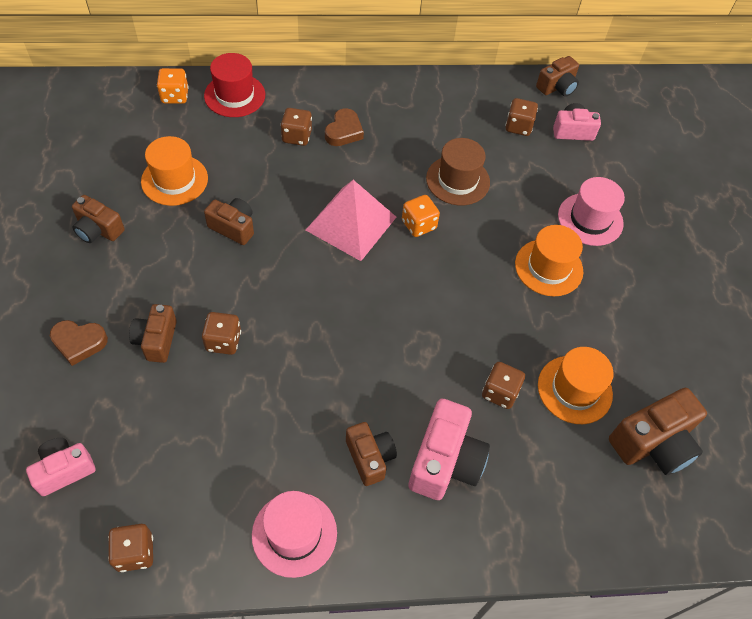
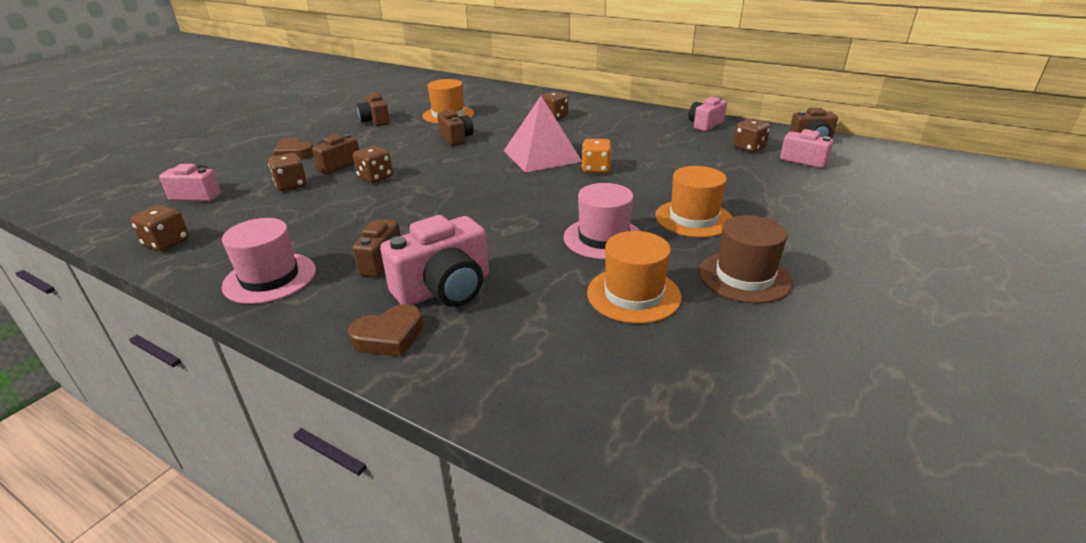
camera: 40 degrees right, 25 degrees down
(175, 96) = (495, 90): orange dice -> none
(234, 95) = (534, 96): red hat -> none
(344, 131) = (591, 121): brown heart -> brown heart (389, 336)
(454, 94) = (705, 124): none -> pink camera
(457, 180) = (658, 158): brown hat -> brown hat (744, 277)
(500, 392) = (552, 269): brown dice -> brown dice (291, 185)
(590, 219) = (772, 205): pink hat -> pink hat (603, 238)
(653, 443) = (687, 367): brown camera -> none

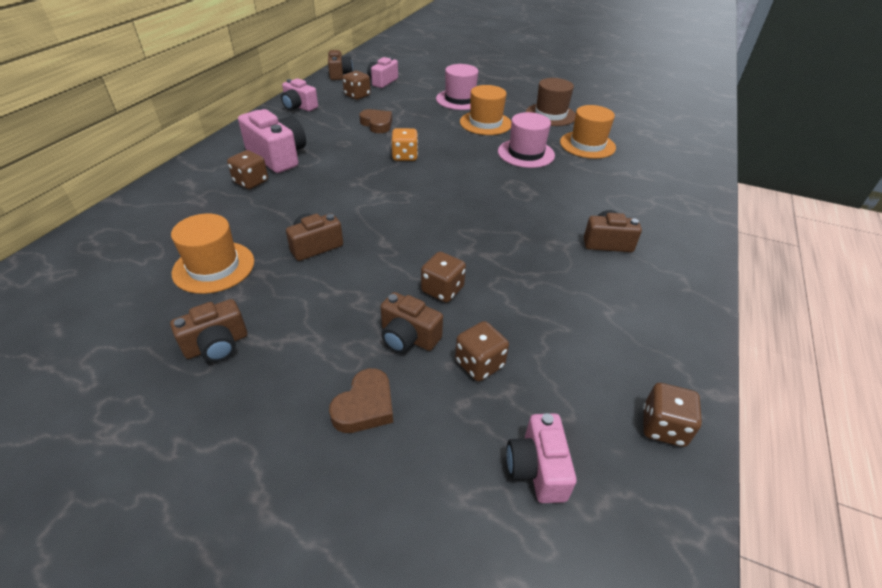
camera: 100 degrees left, 10 degrees up
(270, 278) = (667, 304): pink hat -> pink hat (460, 99)
(389, 336) = (686, 223): brown heart -> brown heart (377, 124)
(444, 289) = (623, 210): pink camera -> pink camera (278, 156)
(542, 156) = (373, 184): pink pyramid -> none

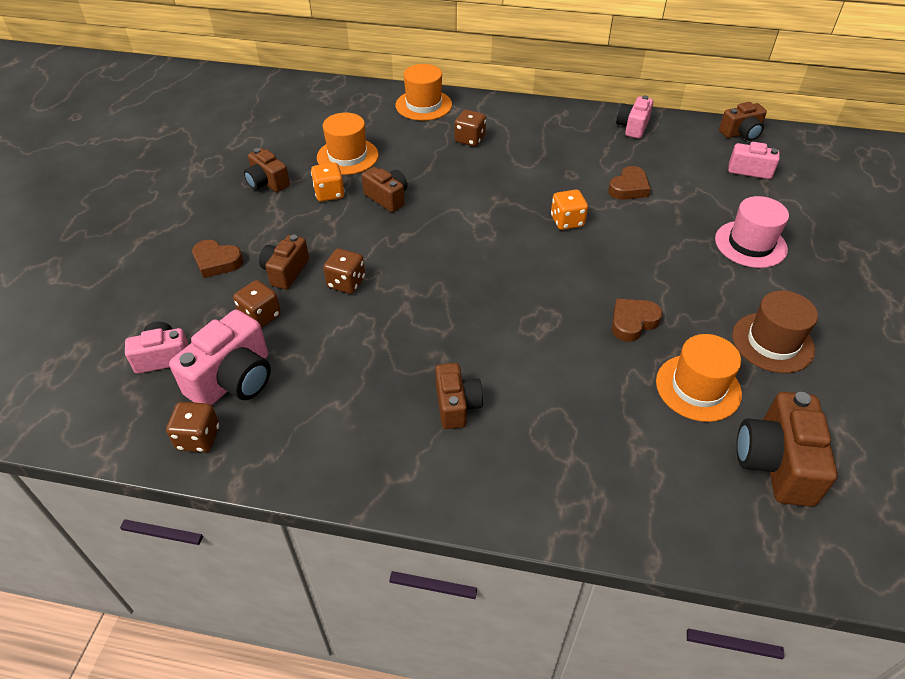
camera: 80 degrees right, 5 degrees up
(278, 156) = (521, 141): pink camera -> pink camera (233, 379)
(279, 289) = (329, 193): none -> orange dice
(357, 95) = (692, 159): brown dice -> none
(485, 123) = (695, 276): orange hat -> orange hat (423, 105)
(526, 153) = (633, 322): pink hat -> brown heart
(644, 136) = (776, 463): none -> brown camera

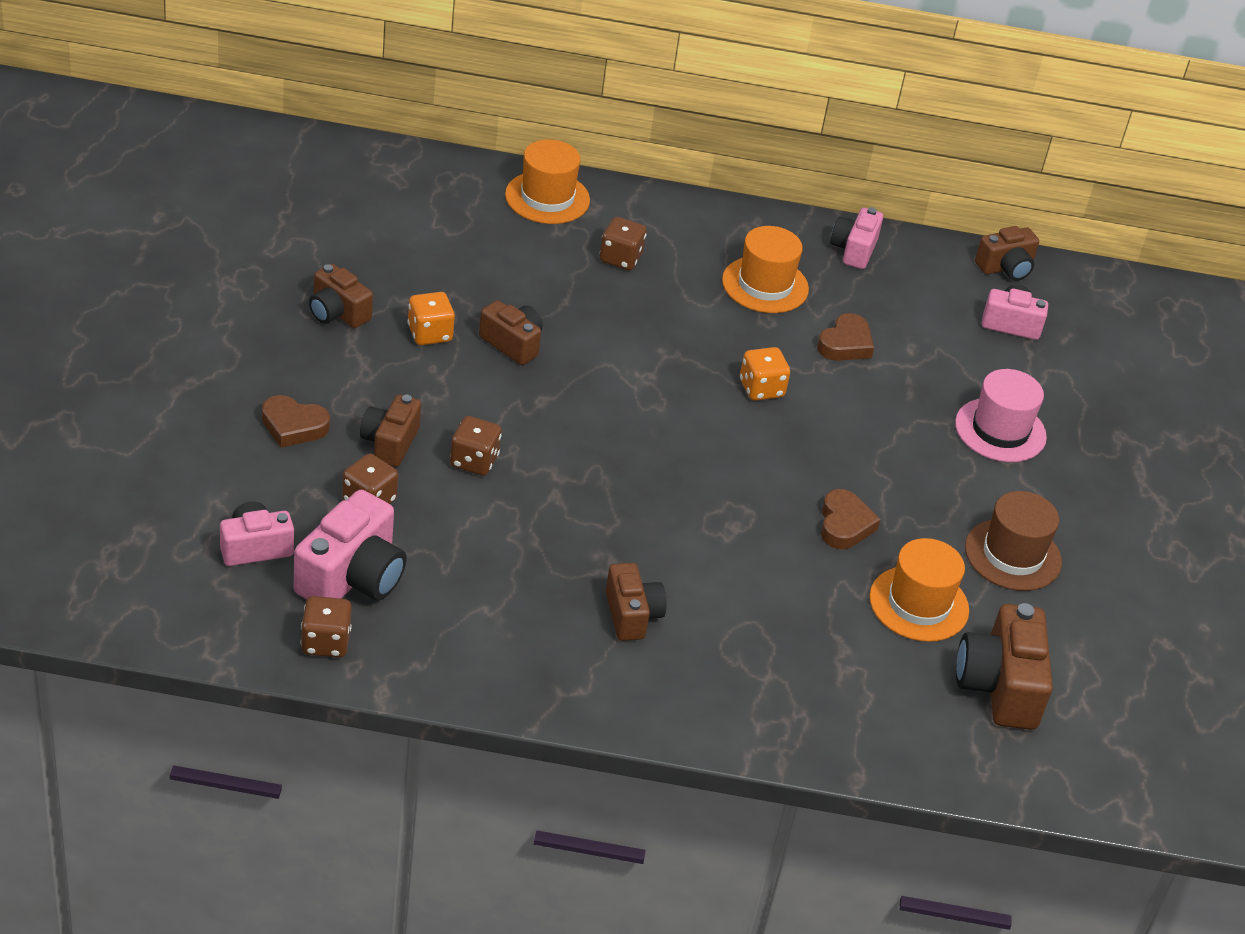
camera: 10 degrees left, 5 degrees down
(347, 156) = (446, 277): orange hat -> orange hat (765, 285)
(633, 322) = (844, 525): brown heart -> brown heart turned 135 degrees clockwise

